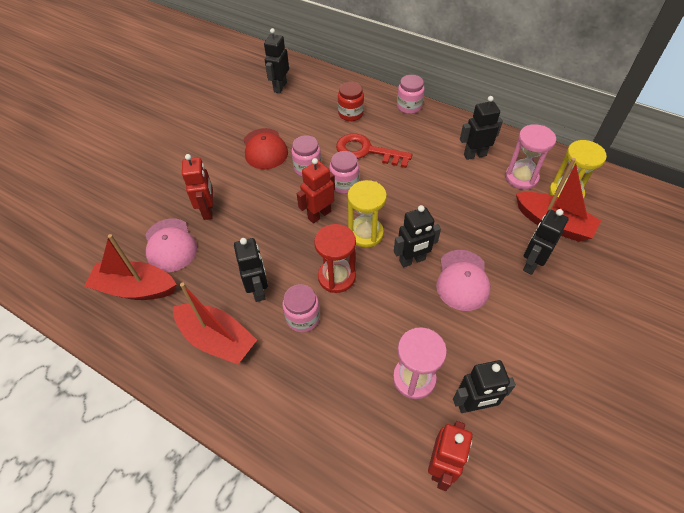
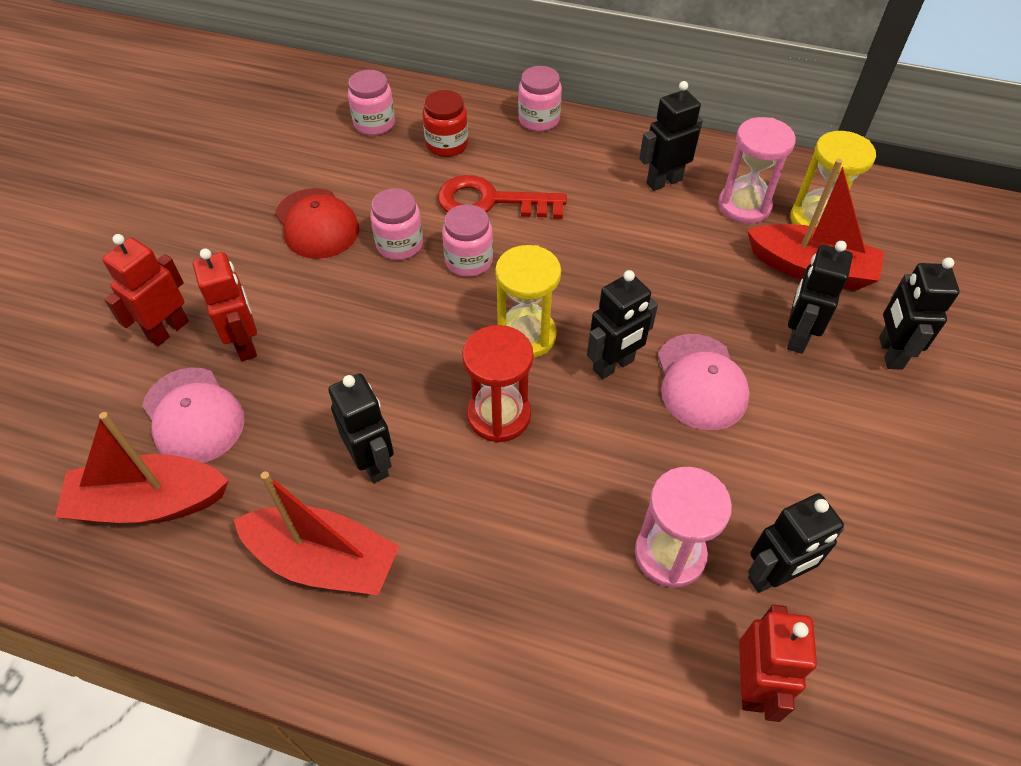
camera: 15 degrees left, 0 degrees up
(280, 87) = (314, 117): black robot -> black robot (889, 353)
(303, 318) = (461, 494): pink jar -> pink jar (374, 123)
(319, 215) = (441, 318): red robot -> red robot (168, 330)

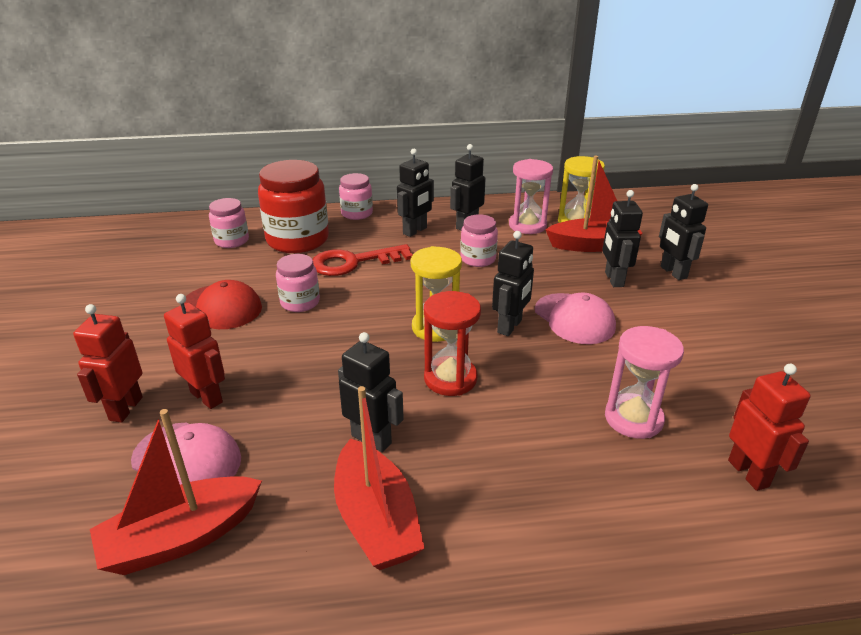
camera: 25 degrees left, 20 degrees down
(324, 561) = (376, 520): red boat -> red boat turned 75 degrees clockwise
(447, 144) = (297, 240): red jar -> red jar, size x1.84
(469, 261) = (361, 298): pink jar -> pink jar (478, 259)
(773, 576) = (707, 407): black robot -> black robot (415, 231)

